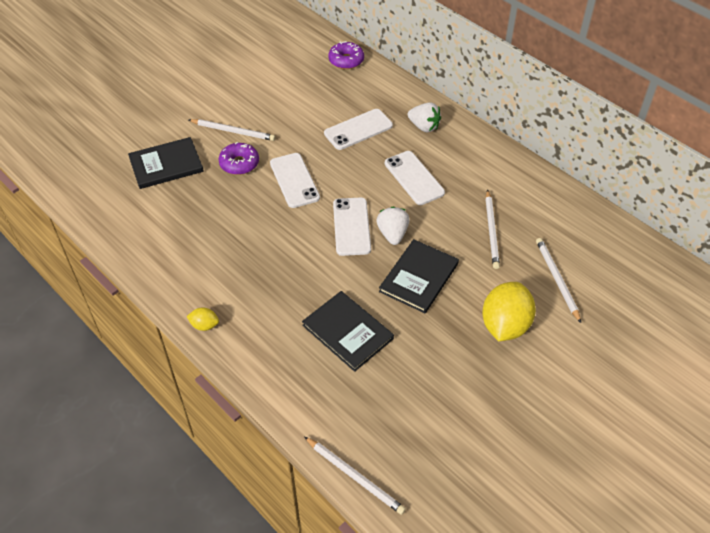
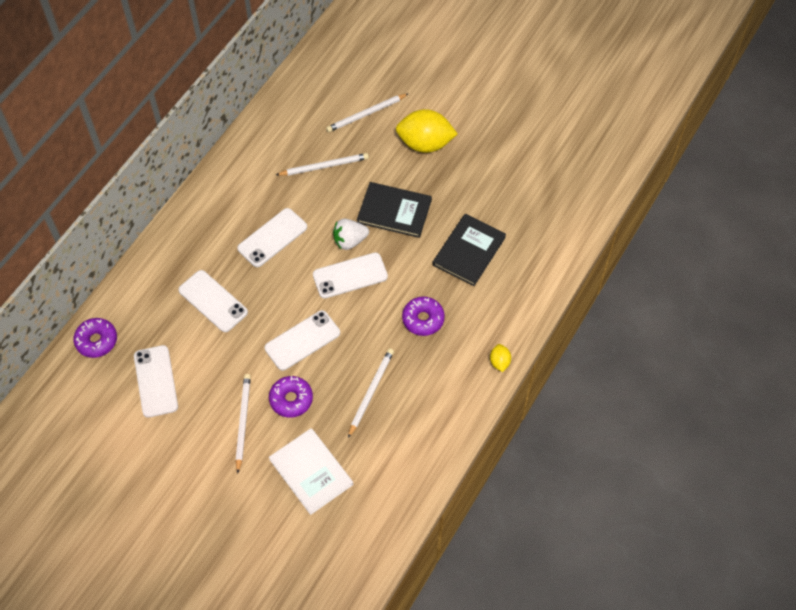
camera: 105 degrees left, 10 degrees up
(166, 165) = (311, 472): black book -> white book
(280, 273) = (423, 319): none -> purple donut
(294, 88) = (156, 381): none -> white phone
(354, 476) = (593, 217): white pencil -> white pencil (370, 392)
(424, 126) = (195, 243): white strawberry -> none

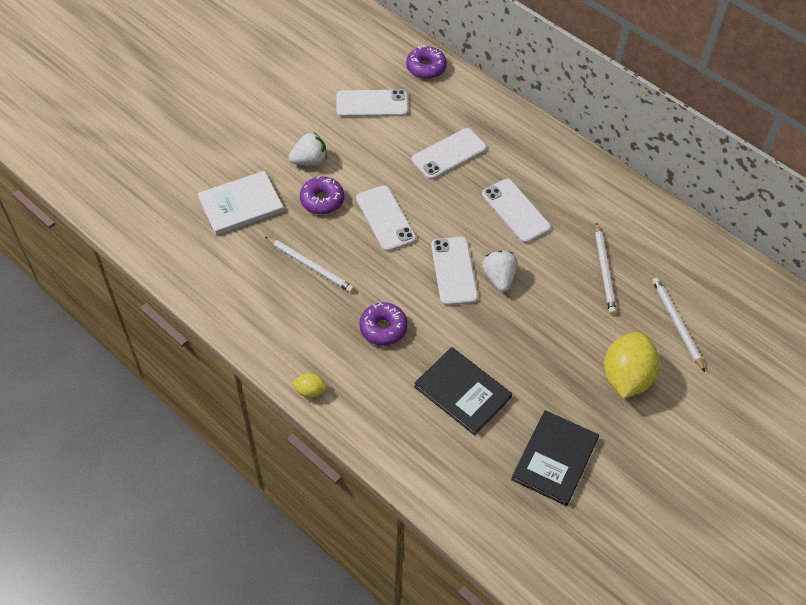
camera: 100 degrees right, 5 degrees down
(243, 422) = (309, 161): white pencil -> white strawberry
(394, 211) = (531, 327): black book -> black book (555, 459)

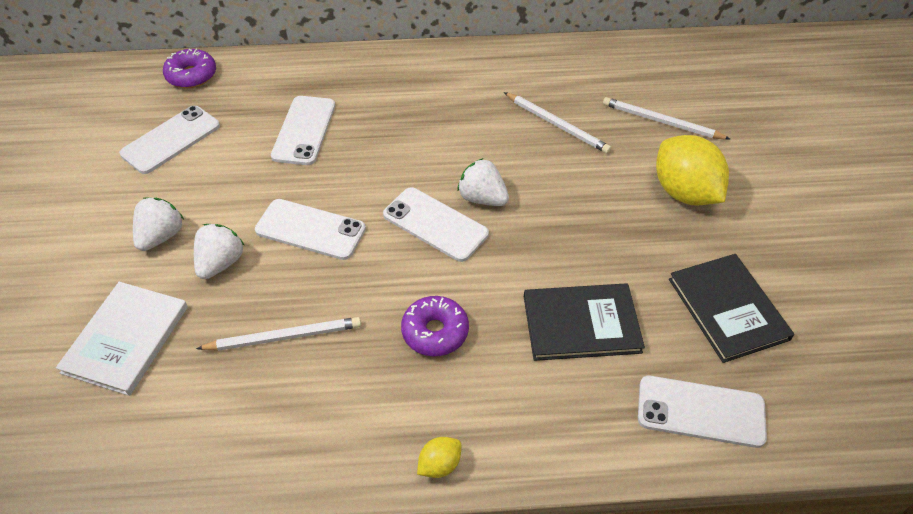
camera: 45 degrees left, 5 degrees down
(322, 200) = (221, 263): purple donut -> white strawberry
(515, 211) = (425, 133): white phone -> white phone (700, 411)

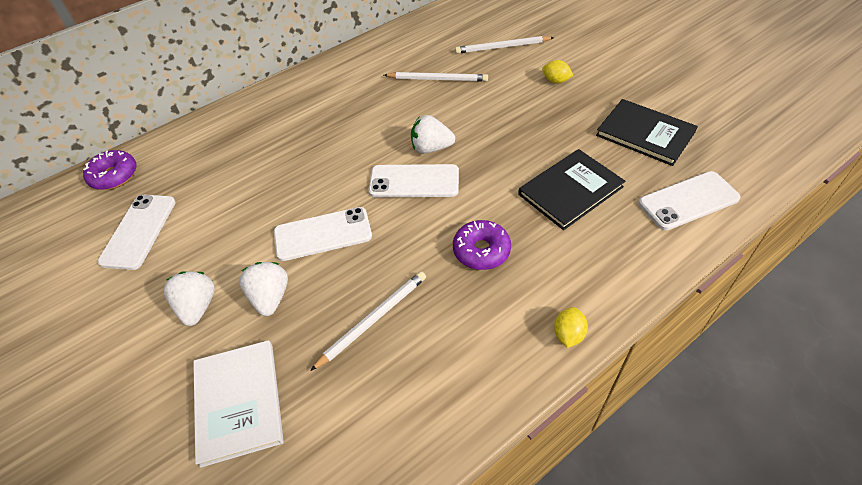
camera: 30 degrees left, 0 degrees up
(304, 130) = (252, 169): white phone -> none
(684, 192) = (556, 81): yellow lemon -> yellow lemon, size x0.45

